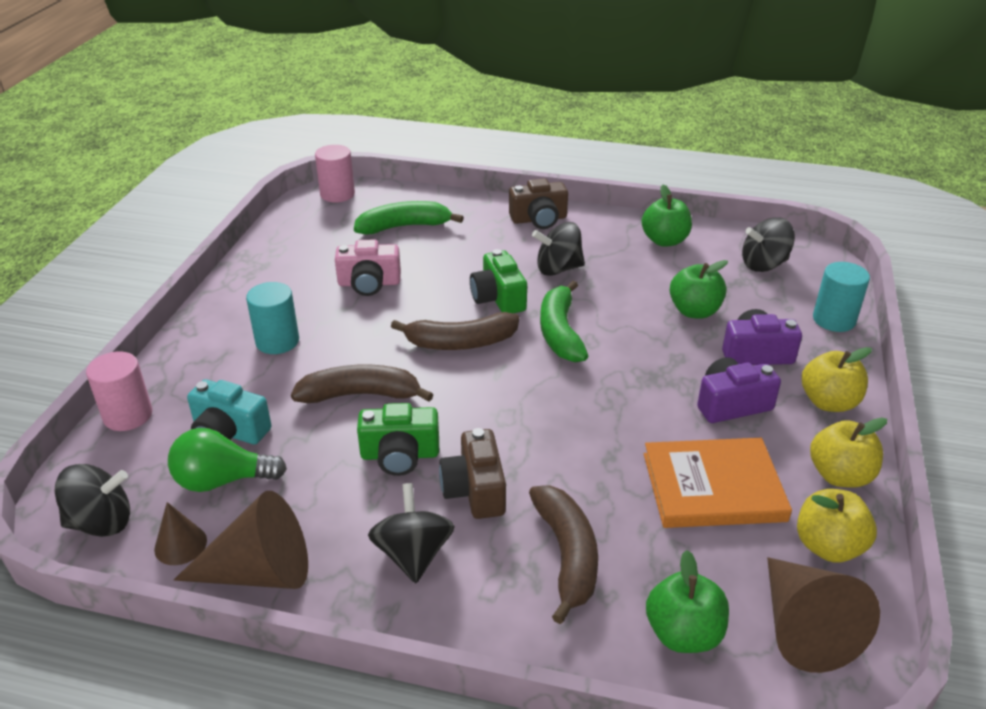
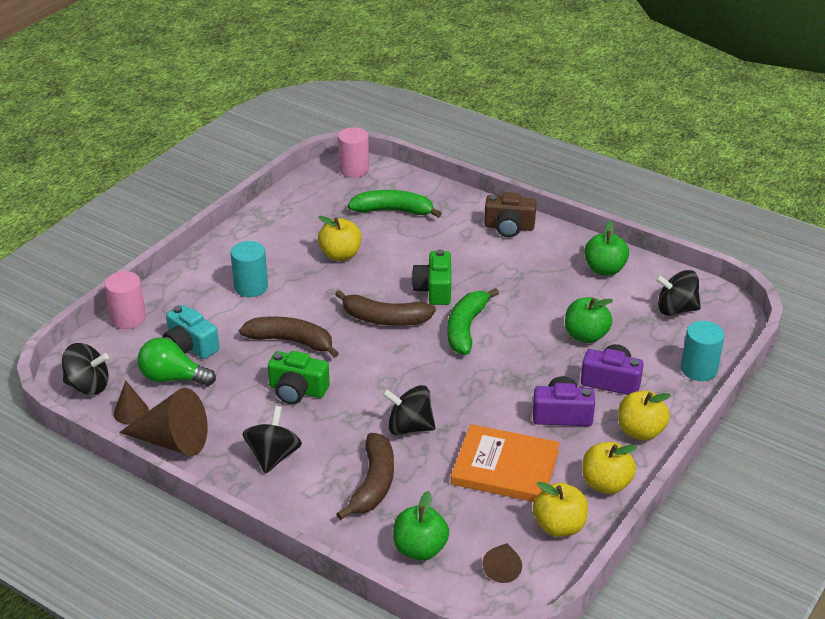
camera: 20 degrees right, 0 degrees up
(369, 283) = (340, 255): pink camera -> yellow apple
(475, 490) = (336, 426): brown camera -> none
(558, 269) = (497, 275): black spinning top -> black spinning top (409, 427)
(803, 627) = (502, 568): brown cone -> brown cone, size x0.53

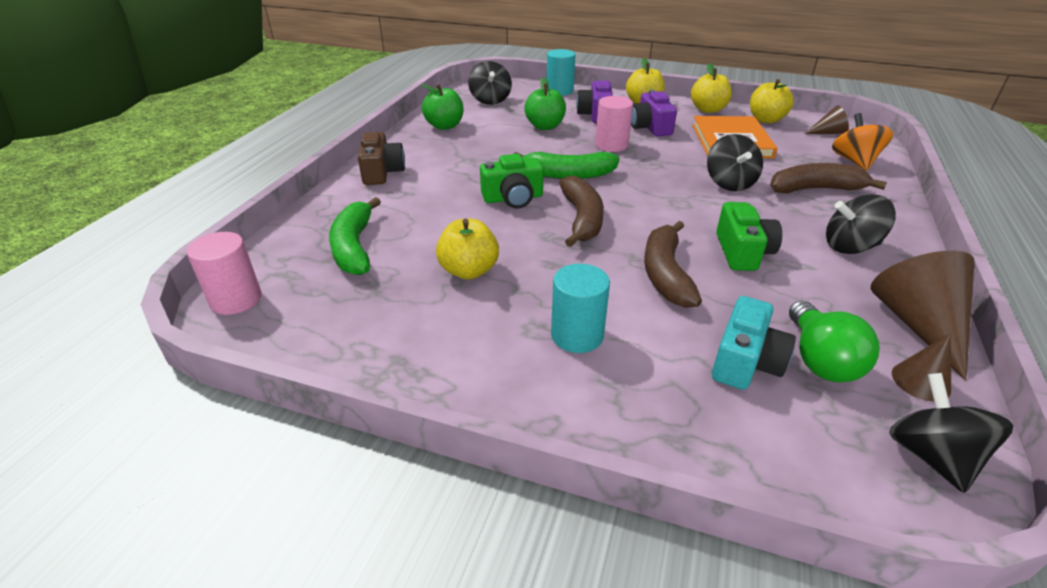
camera: 105 degrees left, 0 degrees up
(128, 318) = (742, 464): pink cylinder -> pink cylinder (611, 145)
(420, 549) = (854, 161): green apple -> orange spinning top

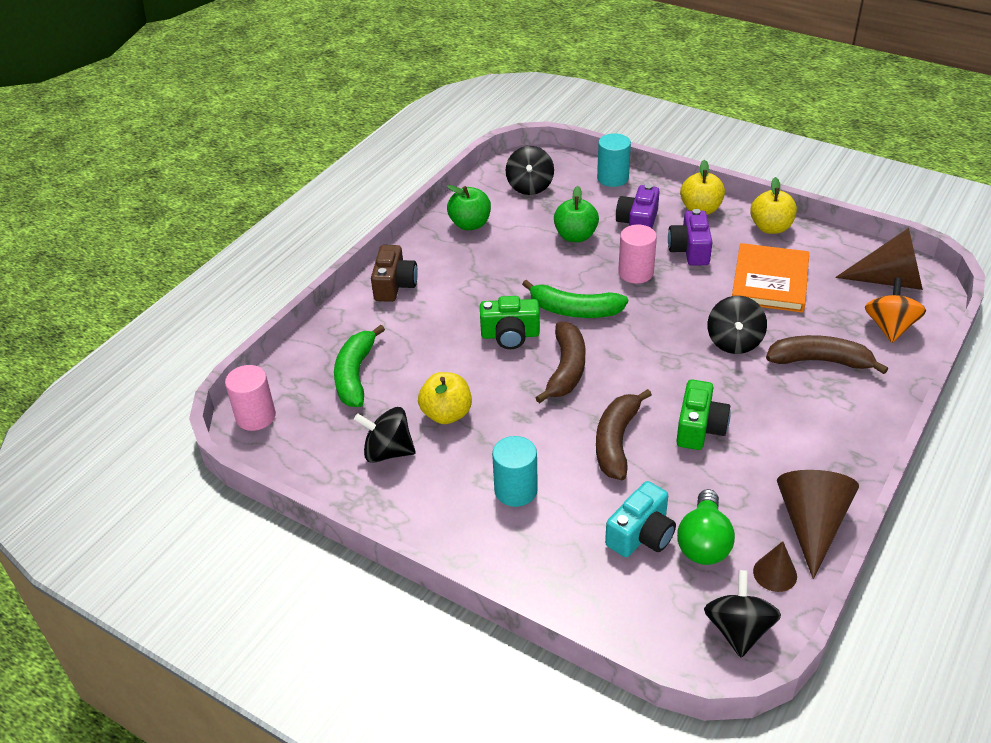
camera: 15 degrees right, 5 degrees up
(766, 120) = (829, 251): yellow apple -> none
(828, 133) = (889, 280): brown cone -> brown cone, size x1.89
(850, 247) = (807, 436): black spinning top -> black spinning top (388, 452)

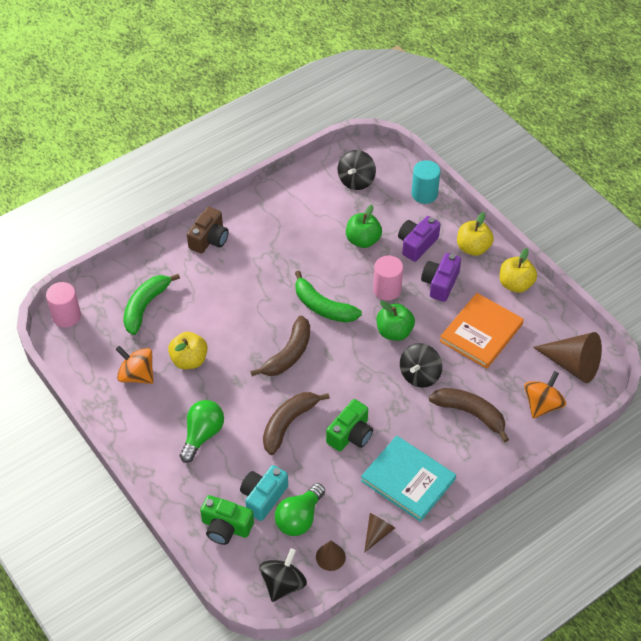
camera: 20 degrees right, 10 degrees up
(388, 452) = (137, 375): black spinning top -> orange spinning top
(470, 224) = (292, 202): green apple -> green apple (394, 332)
(510, 335) = (266, 311): green camera -> green camera (226, 527)
(516, 490) = (202, 435): turquoise cylinder -> green light bulb
(641, 535) = (263, 497): turquoise camera -> turquoise camera turned 150 degrees clockwise
(803, 453) = (408, 480): none -> turquoise book
(811, 524) = (377, 533): brown cone -> brown cone, size x0.53

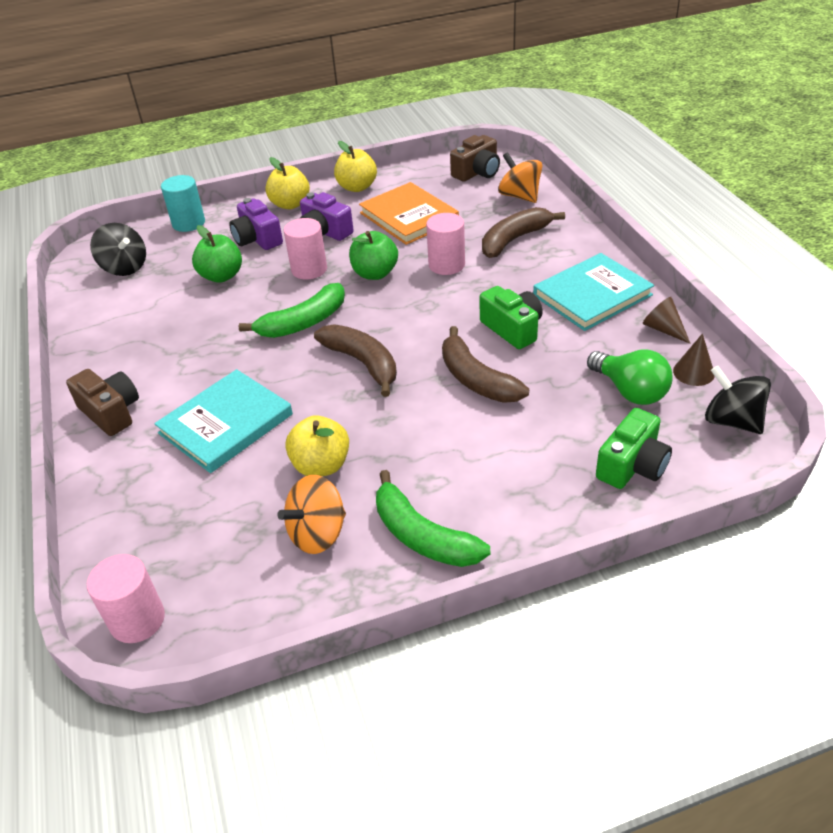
camera: 70 degrees left, 10 degrees down
(145, 306) = (188, 504): green banana -> green banana (423, 536)
(202, 435) = (464, 469): green light bulb -> none
(213, 300) = (226, 424): none -> turquoise book
(263, 497) = (589, 420): turquoise camera -> none
(419, 375) = (446, 265): black spinning top -> pink cylinder
(572, 364) = (477, 172): brown cone -> brown camera

